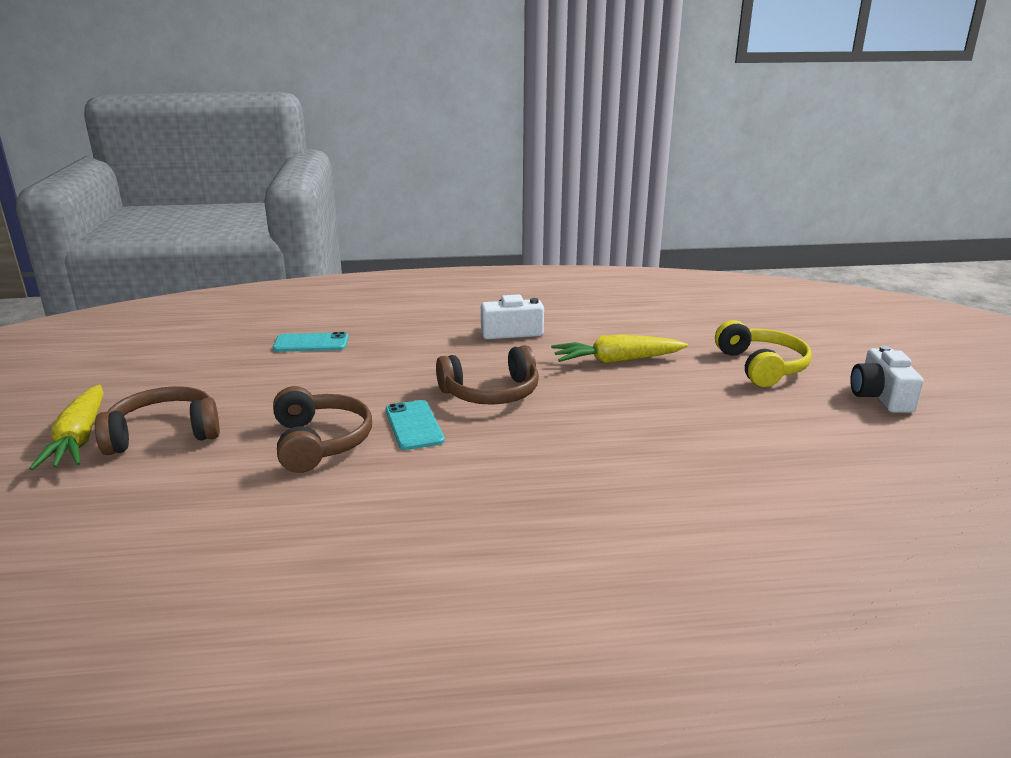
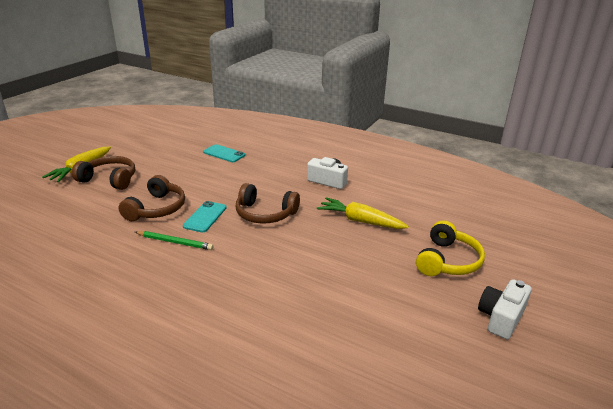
camera: 35 degrees right, 5 degrees up
(421, 470) = (175, 242): none -> green pencil

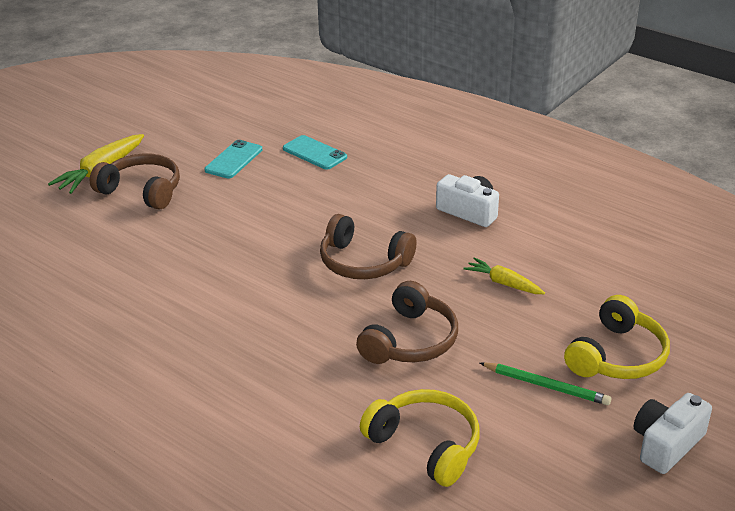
camera: 10 degrees right, 5 degrees up
(156, 209) = (208, 244): brown headphones -> brown headphones (410, 340)
(175, 242) = (231, 299): green pencil -> green pencil (546, 386)
(205, 217) = (276, 262): turquoise phone -> turquoise phone (233, 160)
(331, 334) = (425, 445): none -> yellow headphones
(360, 221) = (503, 283): yellow carrot -> yellow carrot, size x0.62

